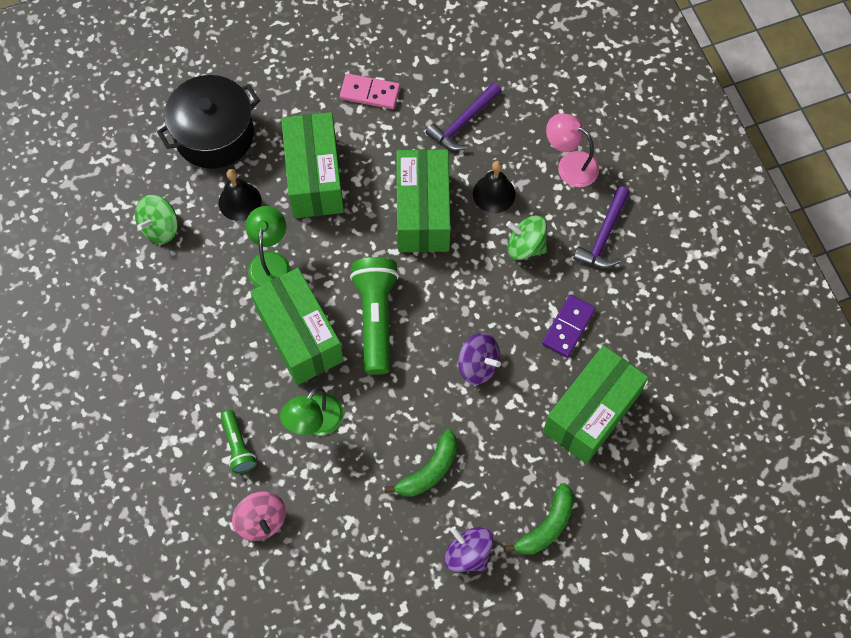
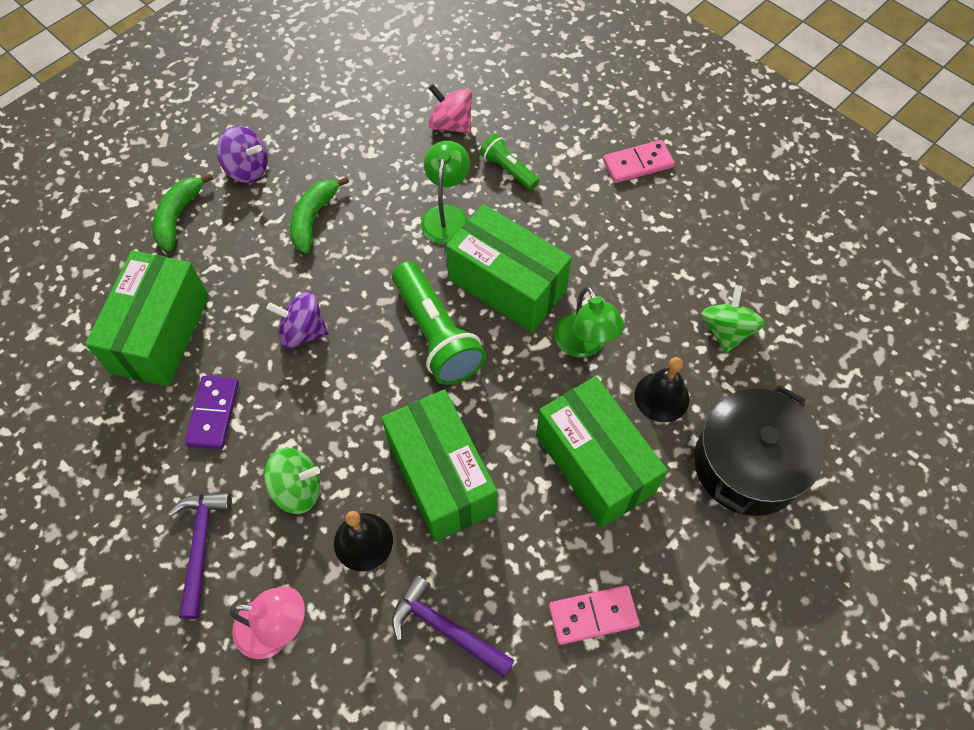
camera: 155 degrees right, 5 degrees down
(125, 401) = (637, 163): none -> pink domino
(463, 122) = (446, 629): purple hammer -> purple hammer turned 75 degrees counterclockwise

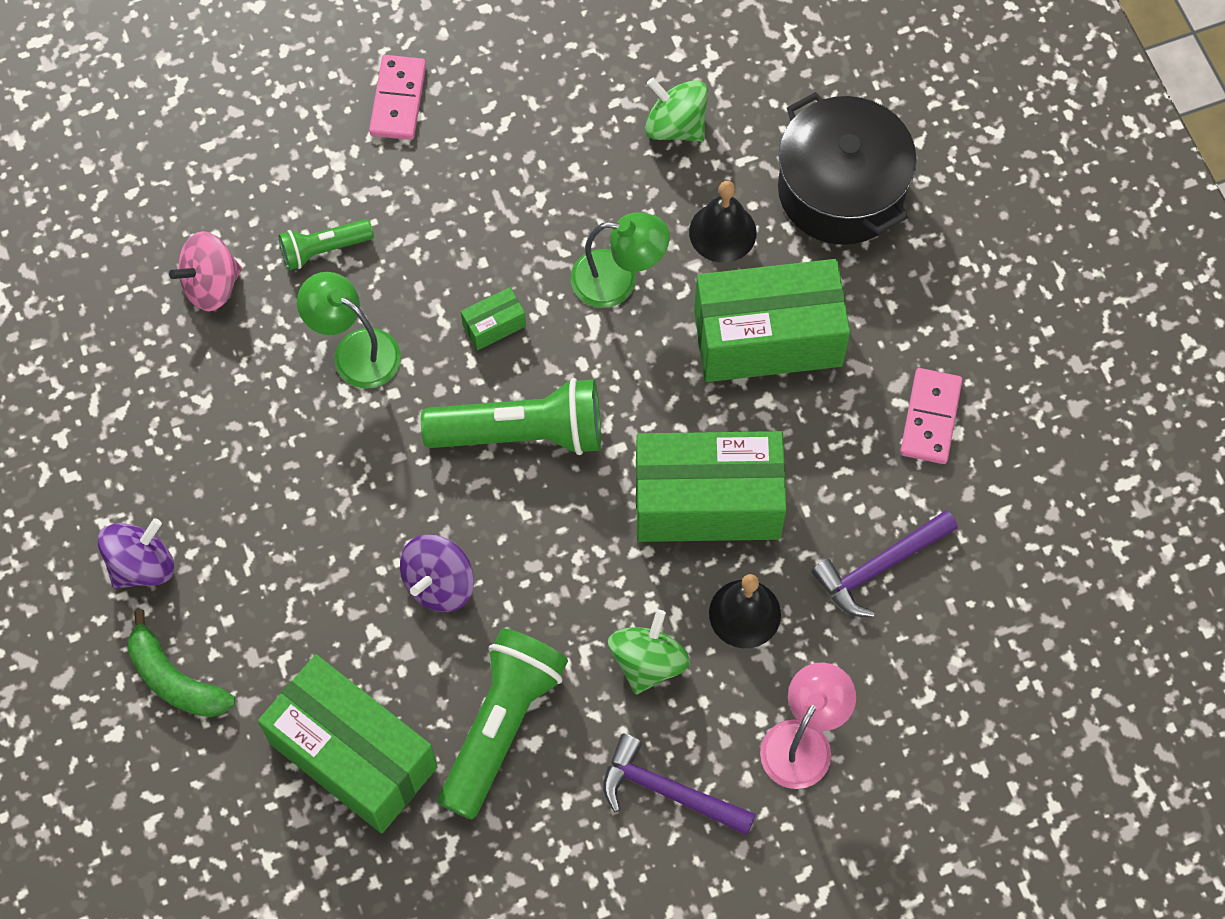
camera: 65 degrees left, 5 degrees up
(213, 413) = (502, 725): purple domino -> green flashlight
(313, 218) = (272, 510): green banana -> none
(507, 285) = (494, 325): green box -> green box, size x0.40

